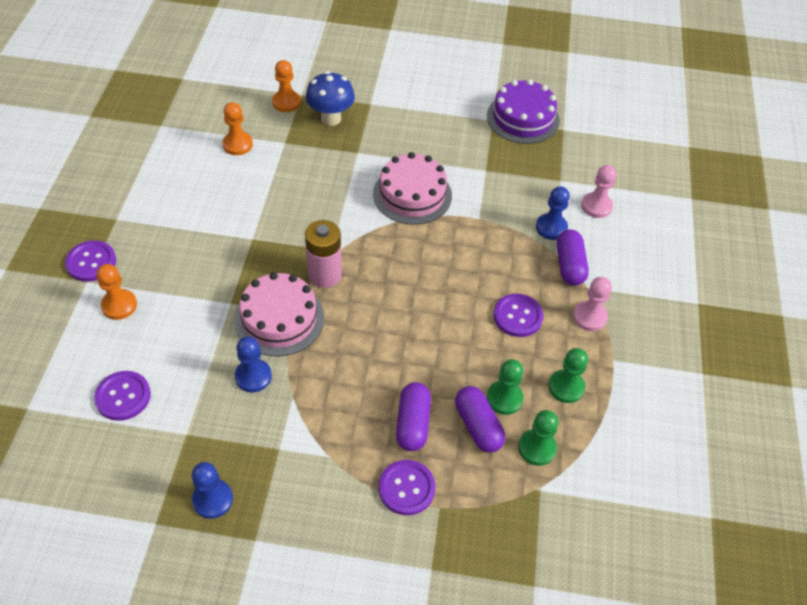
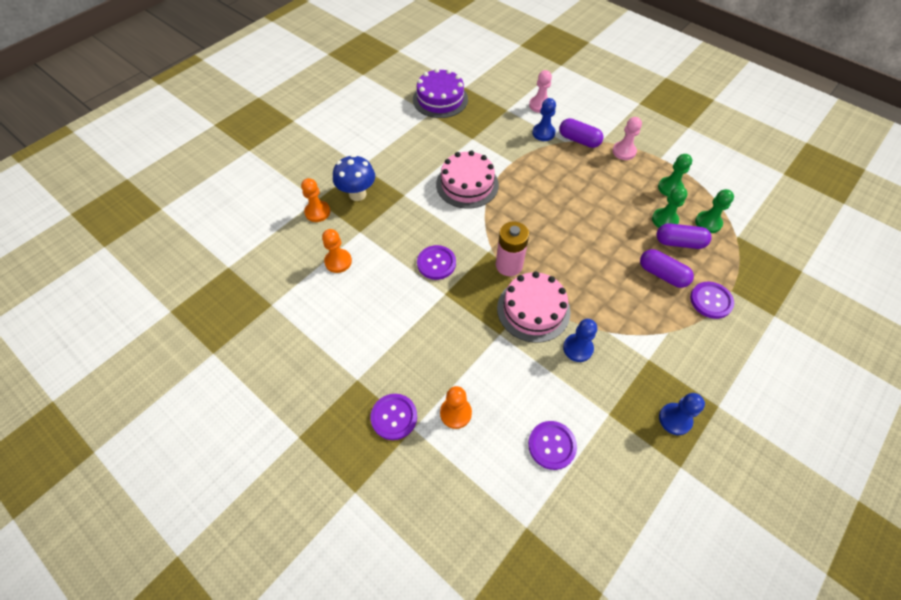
camera: 55 degrees left, 5 degrees up
(518, 316) = (605, 183): purple button -> purple button (436, 263)

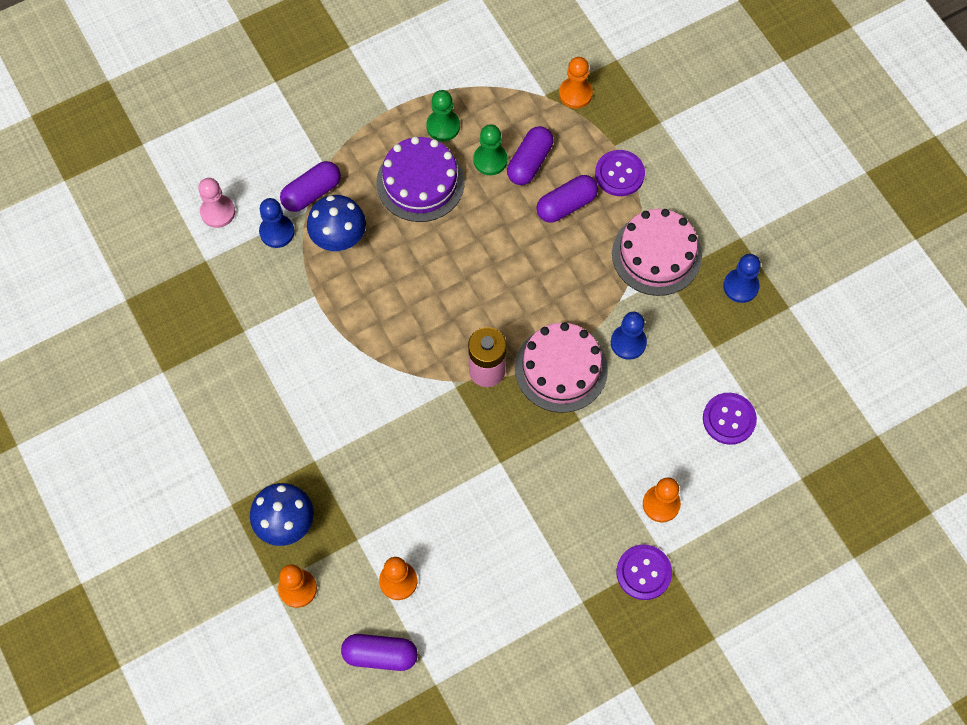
camera: 70 degrees left, 10 degrees up
(284, 267) = (380, 655): none -> purple capsule
(436, 263) = (450, 456): purple button -> none
(440, 99) = (137, 346): purple cake -> purple cake (420, 182)
(467, 184) = (331, 370): pink cake -> pink cake (656, 254)
(556, 162) = (339, 239): none -> blue mushroom
(624, 151) = (358, 148): pink pawn -> none
(708, 223) = (514, 115): green pawn -> none
(753, 253) = (575, 94): none -> orange pawn

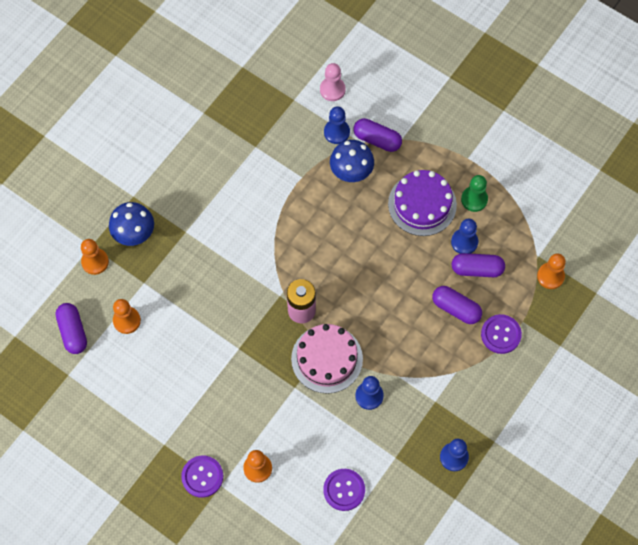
camera: 65 degrees right, 0 degrees up
(490, 160) = (464, 242): green pawn -> blue pawn
(656, 254) = (449, 387): pink cake -> none

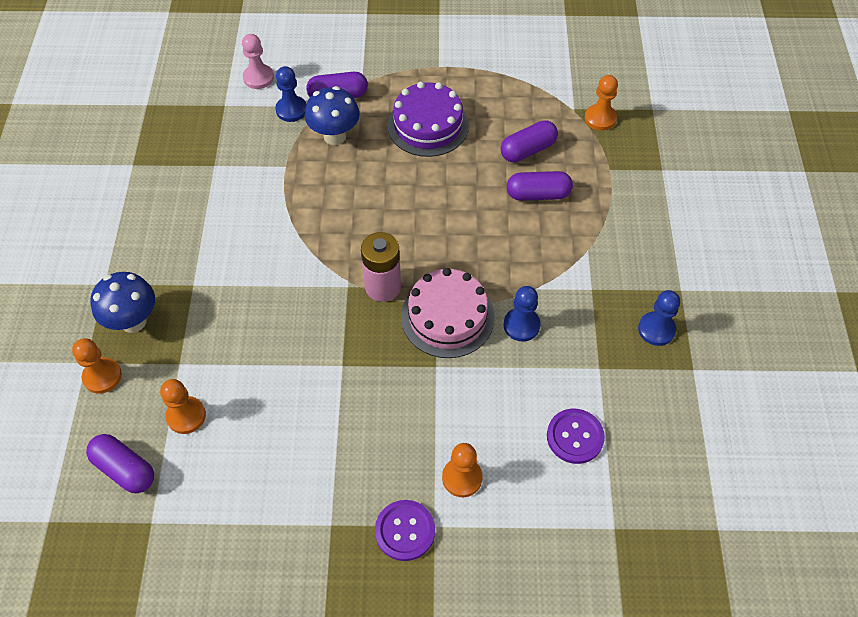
camera: 35 degrees left, 10 degrees down
(464, 242) = (496, 134): blue pawn -> none
(474, 199) = (474, 95): green pawn -> none
(501, 334) = (600, 192): purple button -> none

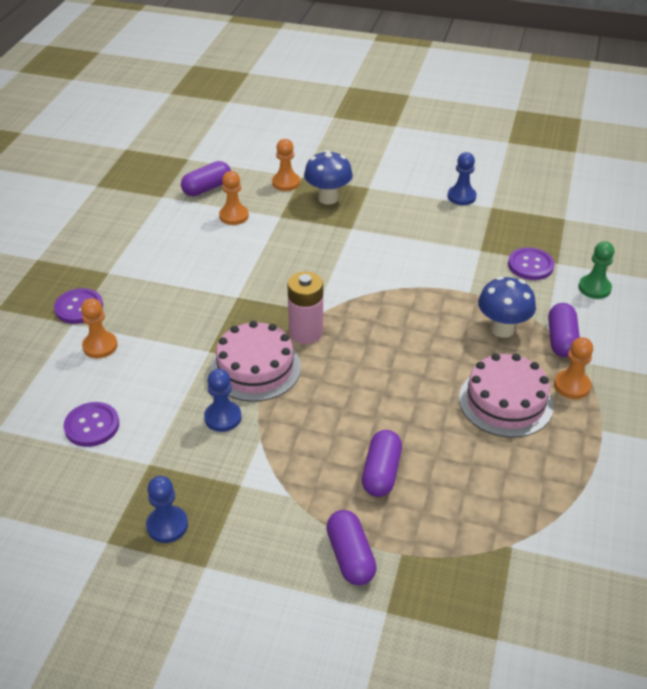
camera: 105 degrees right, 15 degrees down
(232, 124) = (530, 265): none -> purple button
(258, 78) = (594, 288): pink pawn -> green pawn
(291, 110) = (544, 304): blue pawn -> blue pawn (461, 197)
(428, 125) = (505, 401): purple cake -> pink cake
(528, 150) = (450, 480): purple capsule -> purple capsule (350, 556)
(600, 118) = (489, 570): orange pawn -> orange pawn (572, 386)

